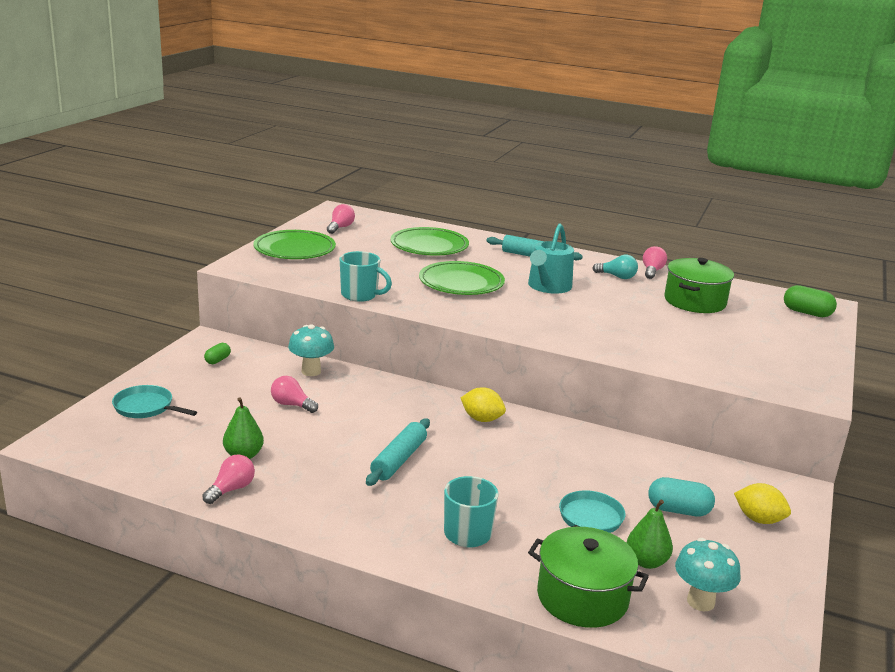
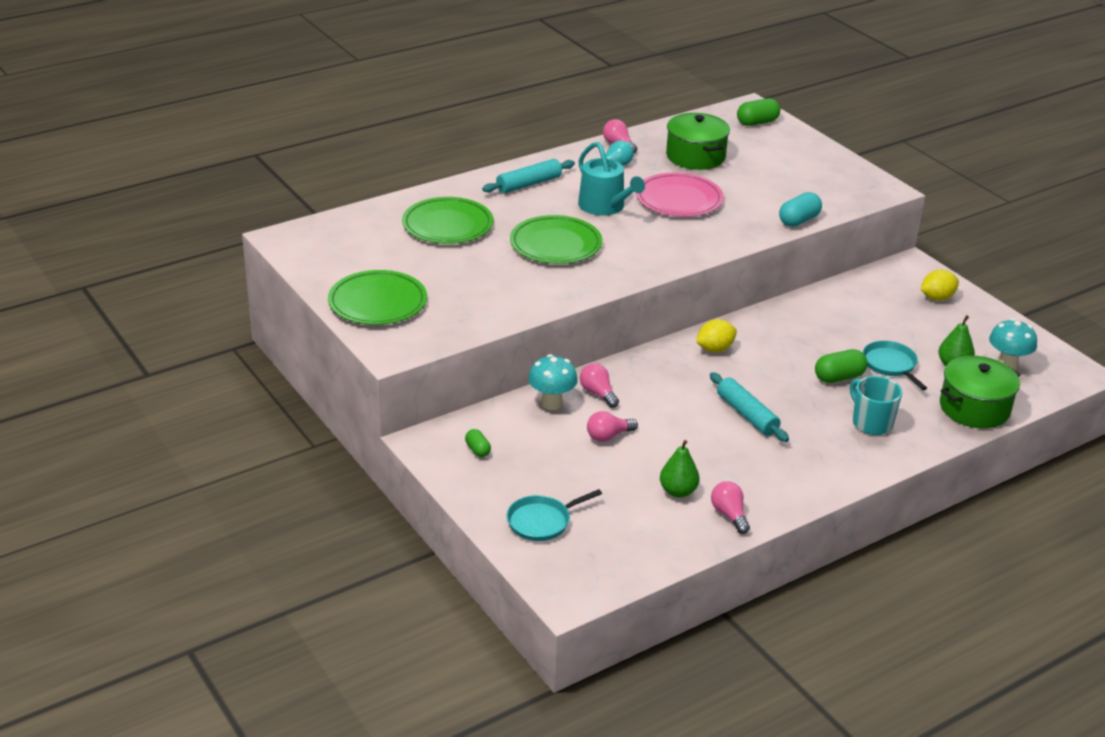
camera: 55 degrees left, 10 degrees up
(340, 228) = (342, 255): pink light bulb -> pink light bulb (598, 393)
(360, 295) = (535, 306): turquoise mug -> none
(524, 494) = (839, 377): none -> green capsule
(611, 310) = (679, 199): none -> pink plate
(678, 510) = (905, 323): turquoise capsule -> turquoise capsule (798, 220)

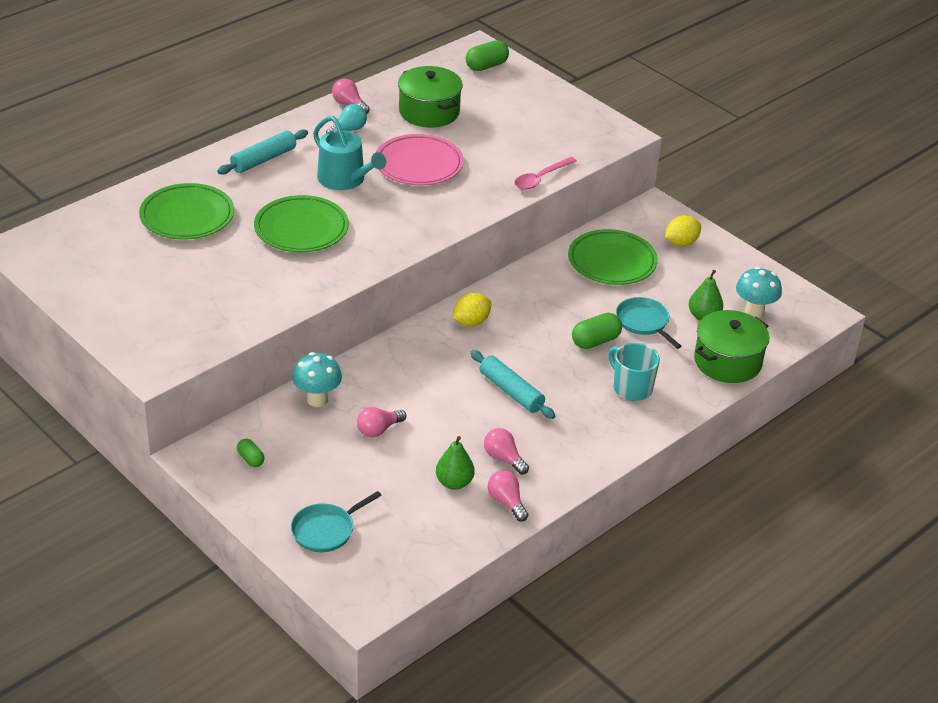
camera: 10 degrees left, 5 degrees up
(377, 302) = (129, 314): green plate -> green plate (612, 261)
(598, 393) = (362, 383): pink light bulb -> pink light bulb (504, 458)
(798, 220) = (541, 178): turquoise capsule -> pink spoon

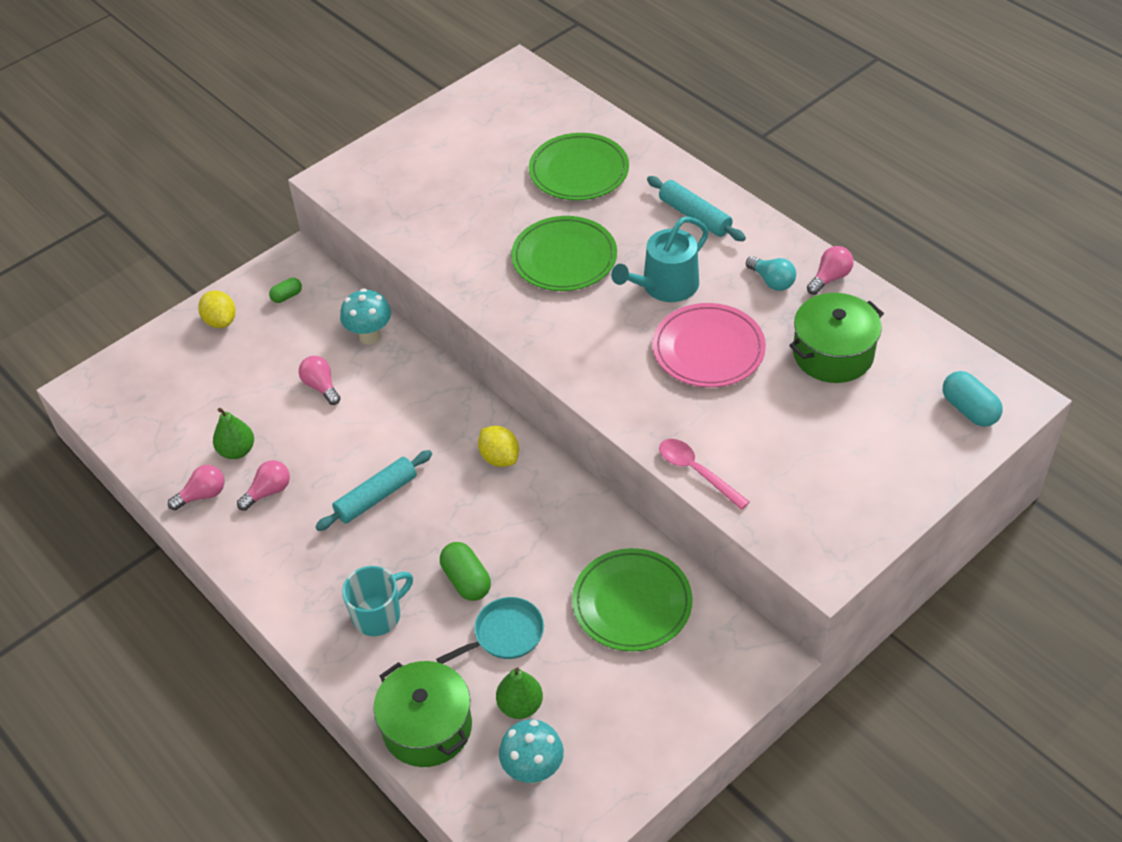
camera: 95 degrees right, 10 degrees up
(325, 530) = (185, 357): turquoise pan -> none
(486, 66) = (969, 409): green capsule -> turquoise capsule
(681, 243) = (684, 688): yellow lemon -> yellow lemon (220, 321)

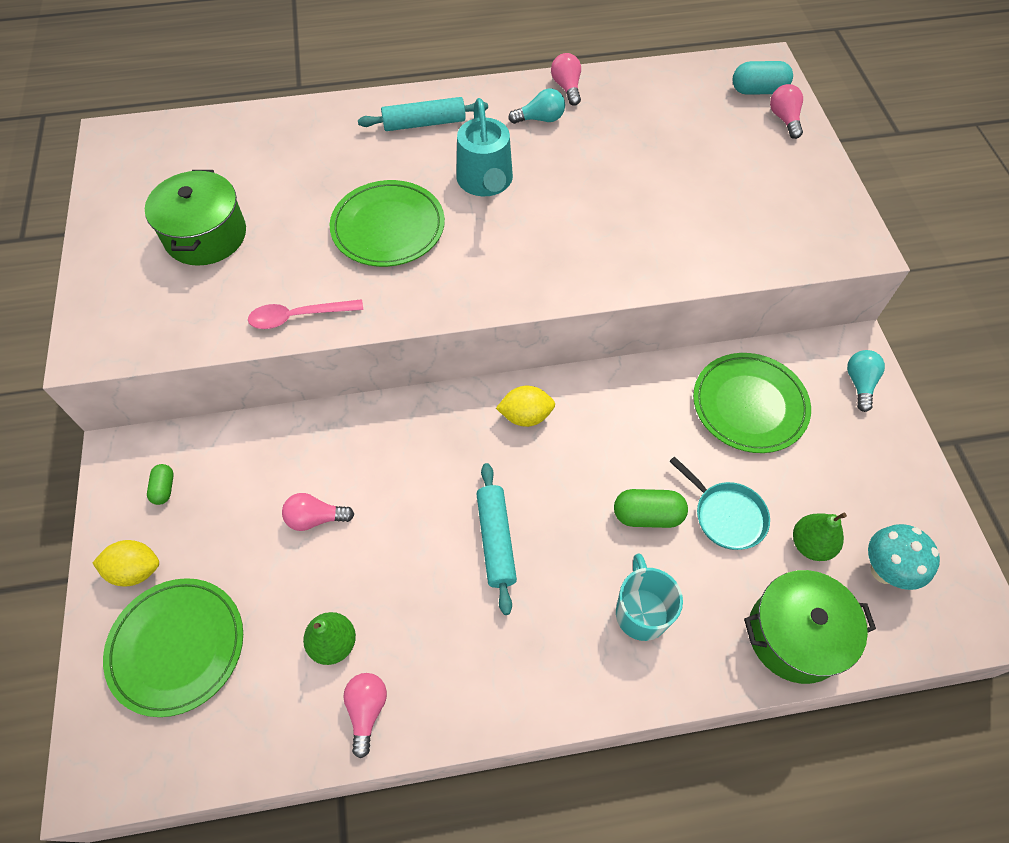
camera: 60 degrees left, 10 degrees up
(268, 492) = (414, 639): pink light bulb -> pink light bulb (784, 119)
(370, 336) = (289, 442): turquoise mushroom -> none
(505, 634) = (726, 515): turquoise pan -> turquoise pan turned 135 degrees clockwise
(579, 171) = (292, 164): green plate -> green plate (177, 647)
(696, 472) = (709, 270): pink spoon -> pink spoon (298, 317)
(708, 349) = (581, 193): pink plate -> none
(726, 678) = (859, 383): none -> turquoise light bulb
(833, 354) = (647, 127): green pot -> green pot (206, 235)

